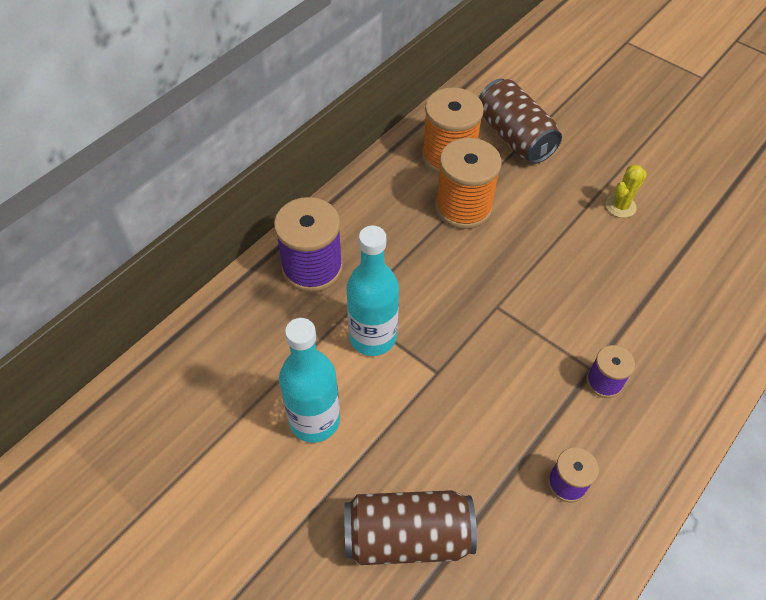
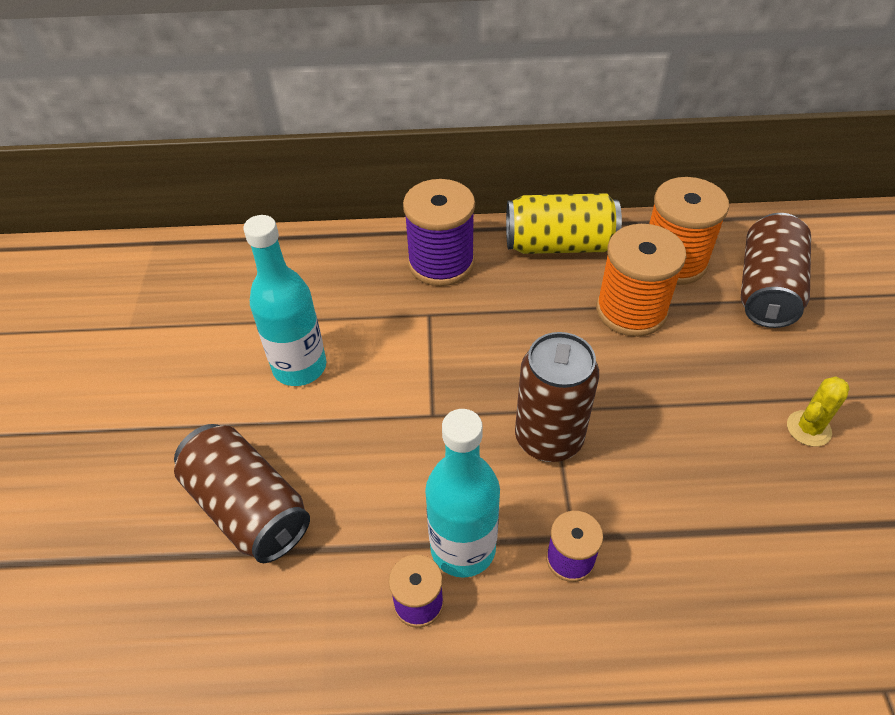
camera: 50 degrees right, 5 degrees down
(371, 195) = (559, 245): none -> yellow can
(372, 337) = (418, 347): turquoise bottle -> turquoise bottle (463, 548)
(515, 325) = (548, 438): none -> brown can
(620, 206) = (808, 428): yellow cactus -> yellow cactus turned 45 degrees counterclockwise

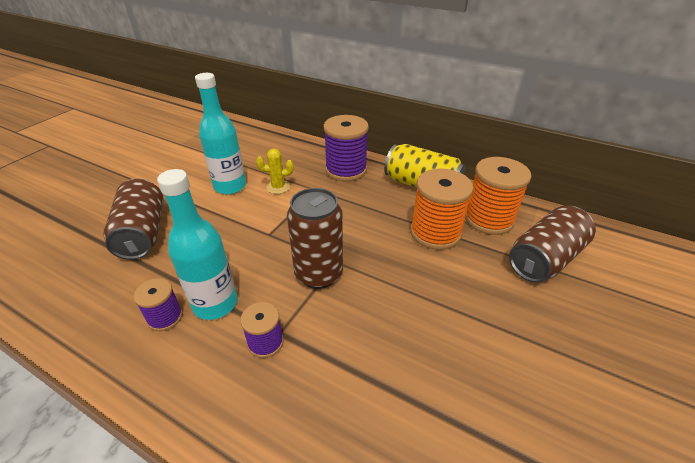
camera: 30 degrees right, 10 degrees down
(808, 428) = (503, 354): yellow cactus -> yellow cactus (278, 187)

